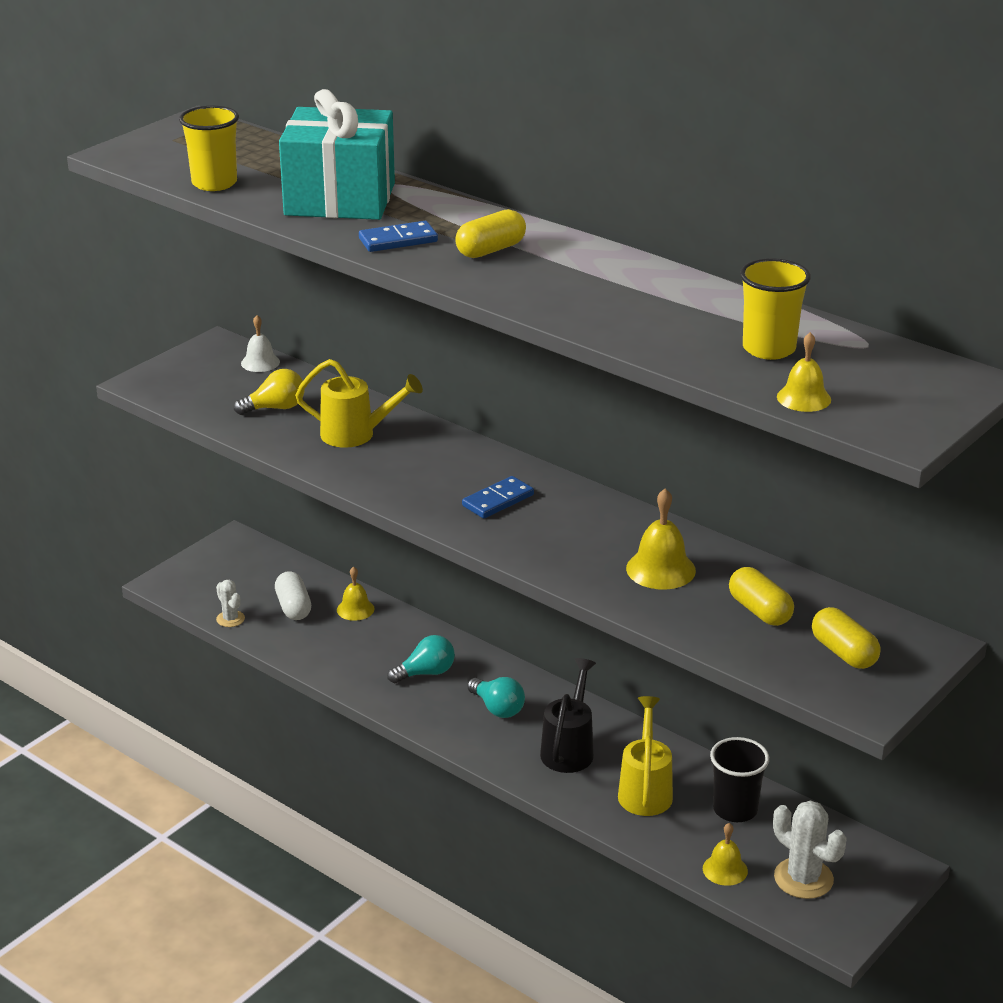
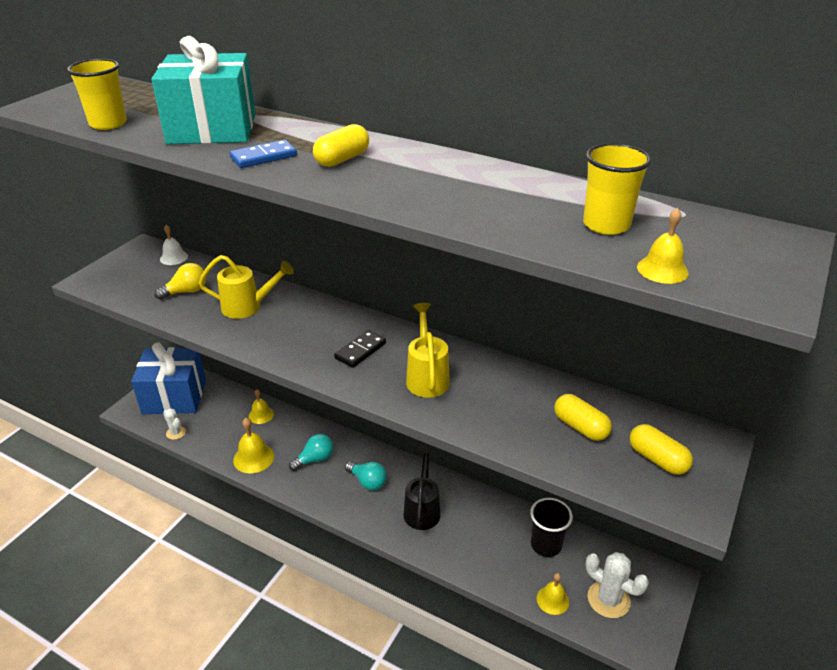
camera: 10 degrees left, 5 degrees up
(231, 573) = (174, 397): none -> blue gift
(293, 607) = (219, 418): white capsule -> none
(498, 500) = (360, 351): blue domino -> black domino
(645, 790) = (481, 537): yellow watering can -> yellow watering can (427, 377)
(660, 569) = (495, 397): yellow bell -> yellow bell (253, 458)

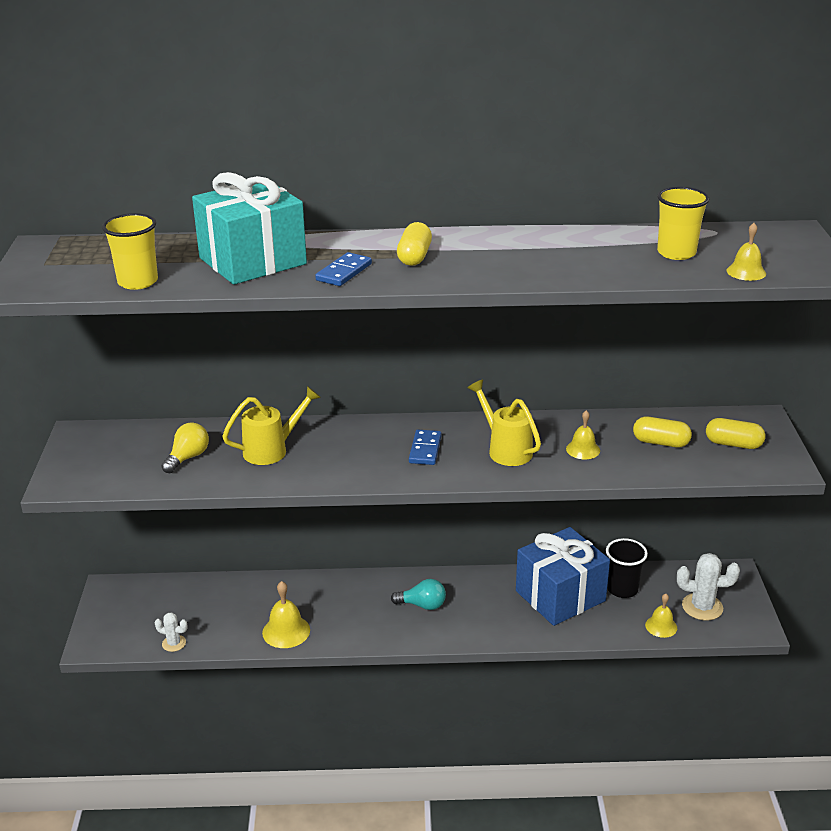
camera: 30 degrees left, 5 degrees down
(174, 257) = (129, 432): white bell -> none
(174, 397) = (133, 611): blue gift -> blue gift (560, 596)
(261, 415) = (253, 591): yellow bell -> yellow bell (583, 449)
(315, 459) = (351, 607): turquoise light bulb -> none
(360, 351) = (425, 449): black domino -> blue domino
(422, 509) = (494, 606): black watering can -> none

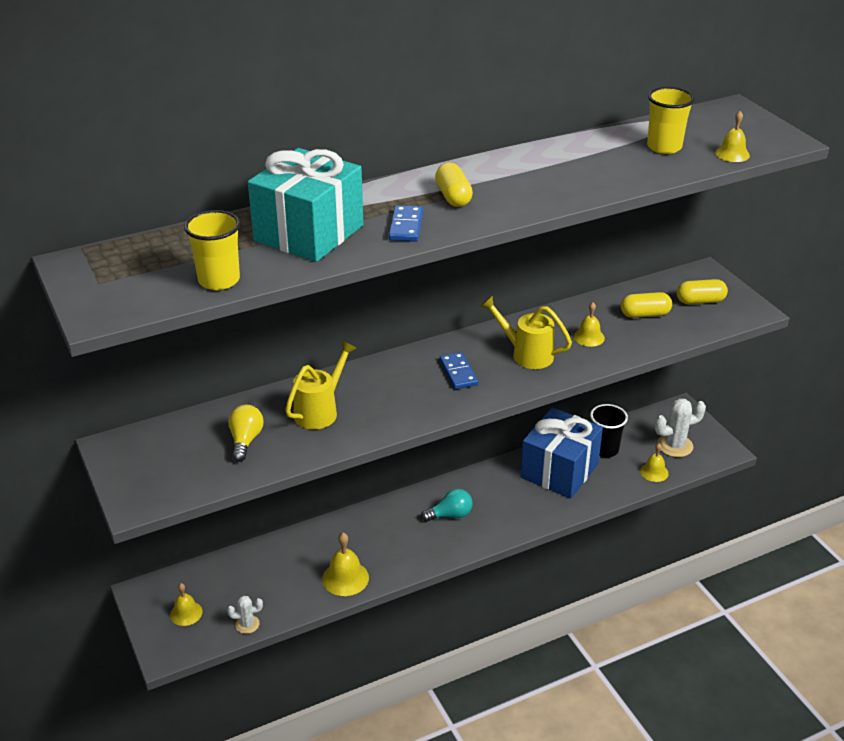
camera: 25 degrees left, 5 degrees up
(131, 617) = (186, 613): none -> yellow bell

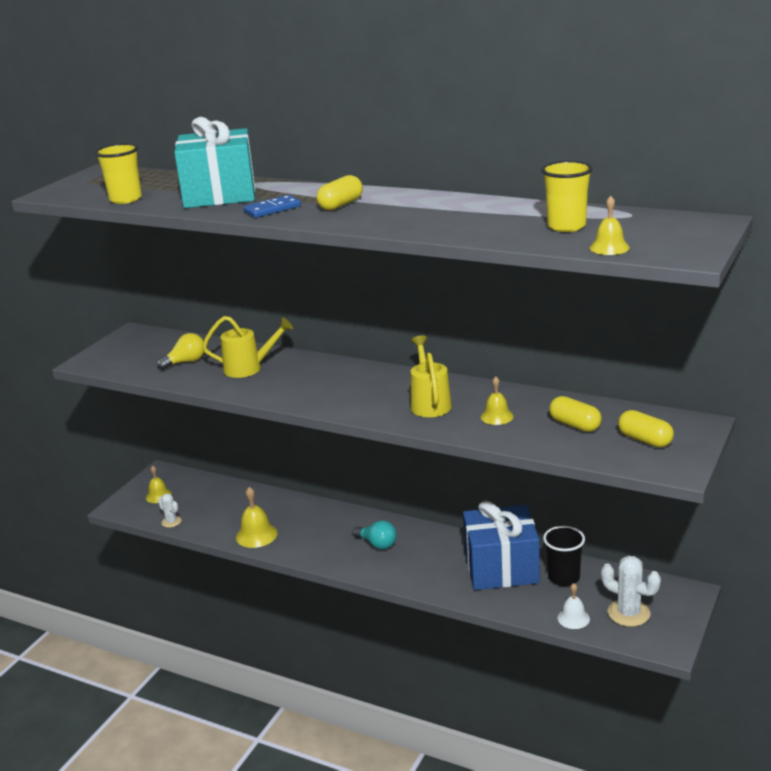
camera: 55 degrees right, 10 degrees down
(458, 373) = (364, 390): blue domino -> none
(654, 472) = (573, 618): yellow bell -> white bell

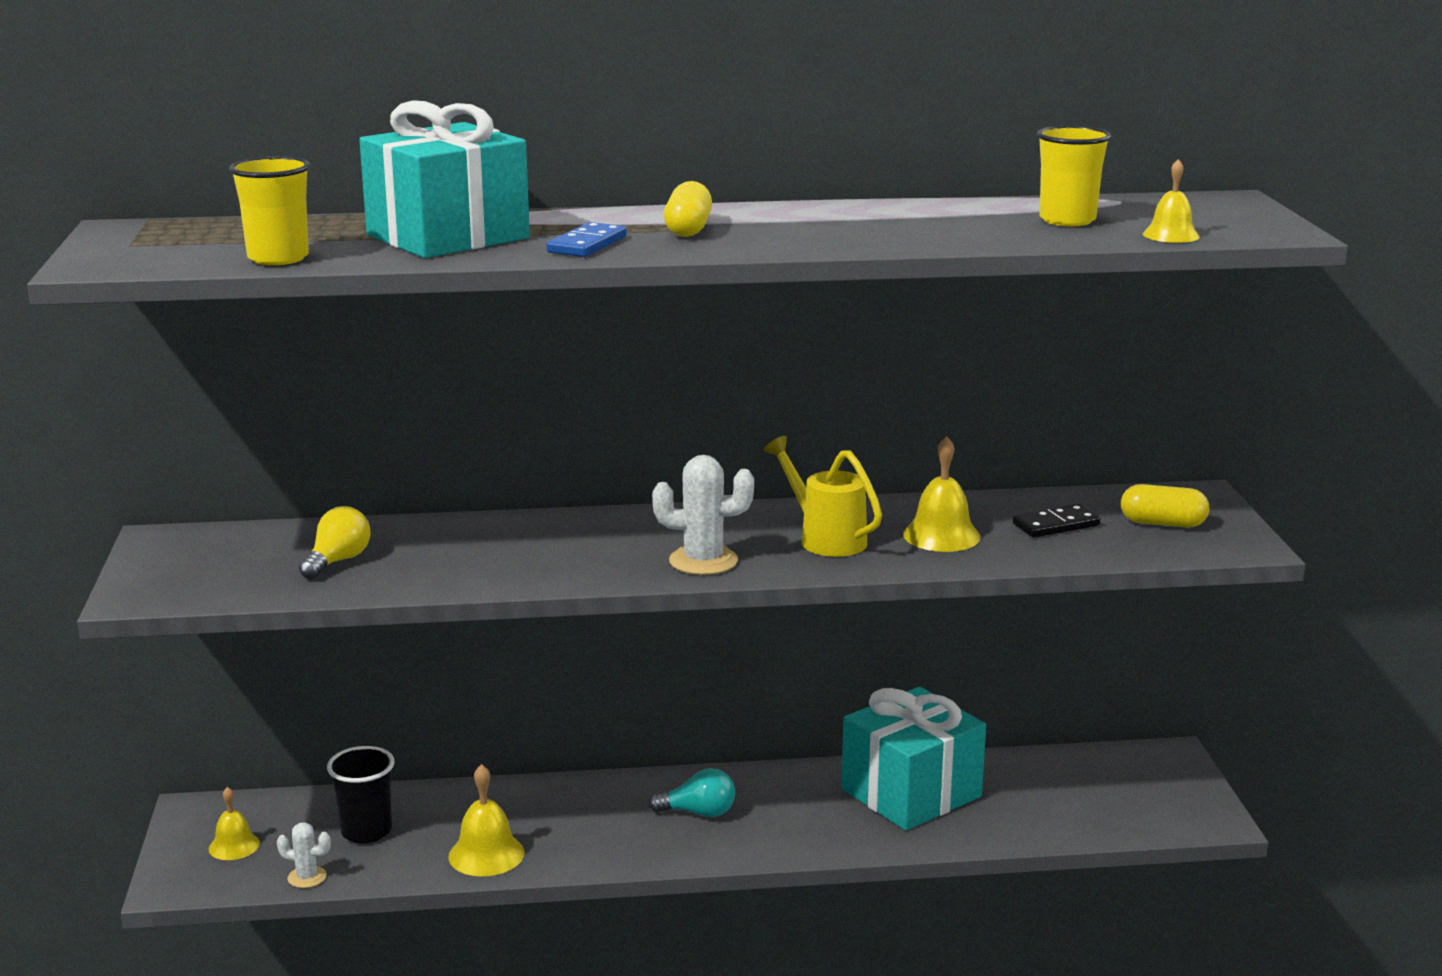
camera: 35 degrees left, 5 degrees down
(249, 368) = (467, 549): yellow watering can -> none
(496, 416) = (941, 535): yellow bell -> yellow bell, size x1.51
(501, 568) = (911, 793): blue gift -> turquoise gift
(564, 578) = (1005, 781): black cup -> black cup (366, 831)
(573, 618) = (1070, 825): white bell -> none
(575, 425) = (1055, 525): yellow capsule -> black domino
(628, 613) = (1129, 798): white cactus -> white cactus (703, 561)

